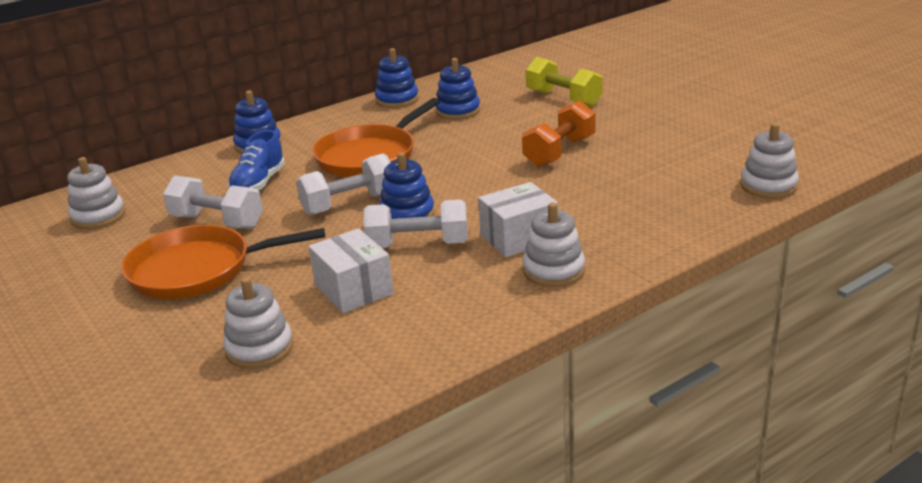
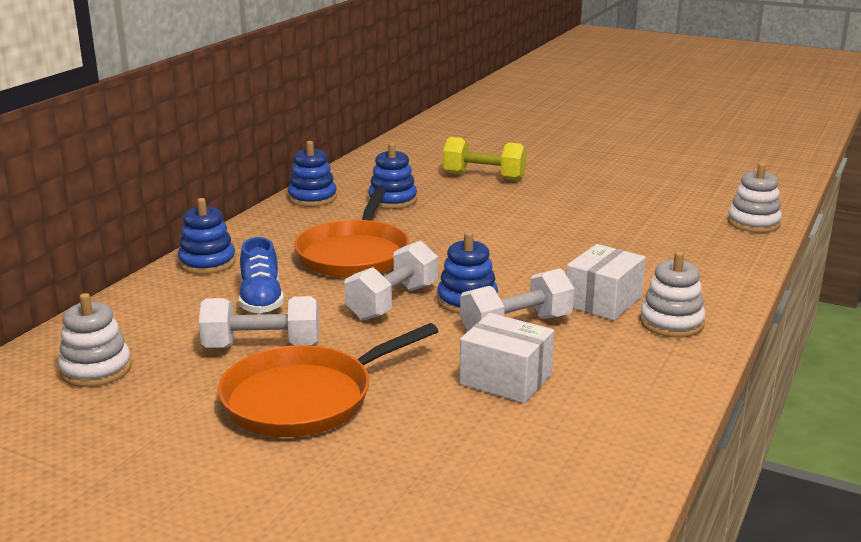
camera: 30 degrees left, 5 degrees down
(259, 348) = (482, 457): white stacking toy -> none
(559, 152) = (541, 222): orange dumbbell -> none

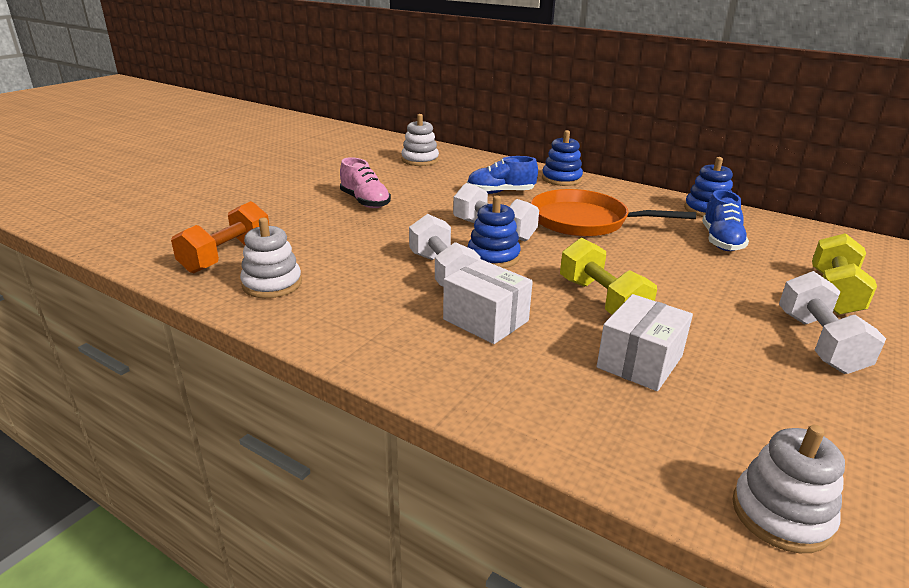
camera: 95 degrees right, 5 degrees up
(262, 346) = (434, 192): white dumbbell -> white dumbbell (819, 342)
(304, 399) = (365, 202): orange pan -> pink shoe
(392, 200) = (721, 241): blue stacking toy -> blue shoe
(505, 379) = (358, 259): white box -> white box (639, 362)
(536, 484) = (227, 256): none -> orange dumbbell
(539, 254) = (602, 300): none -> yellow dumbbell
(671, 323) = (430, 352): white stacking toy -> white stacking toy (272, 284)

